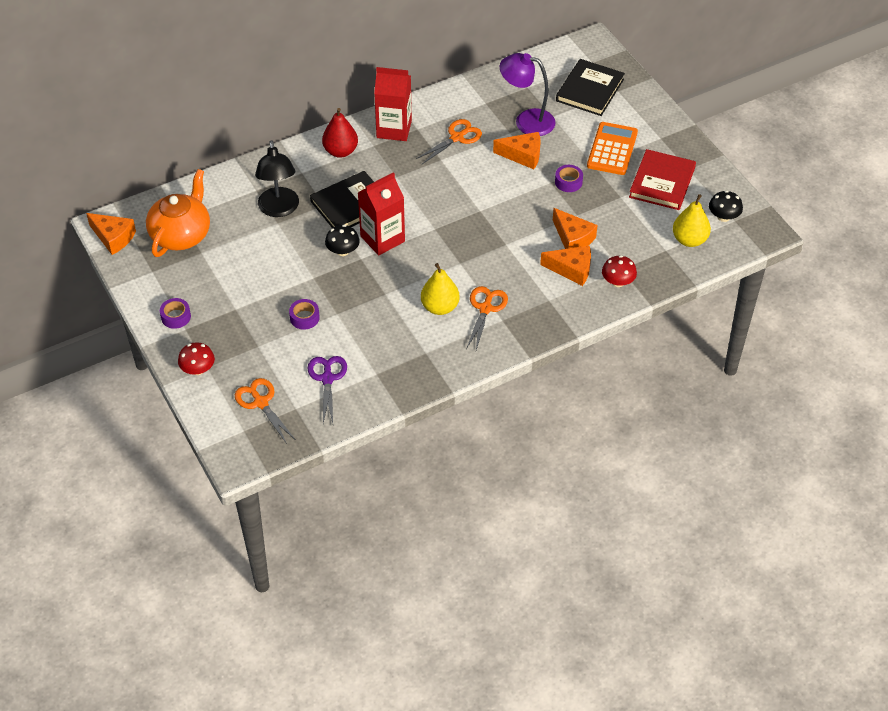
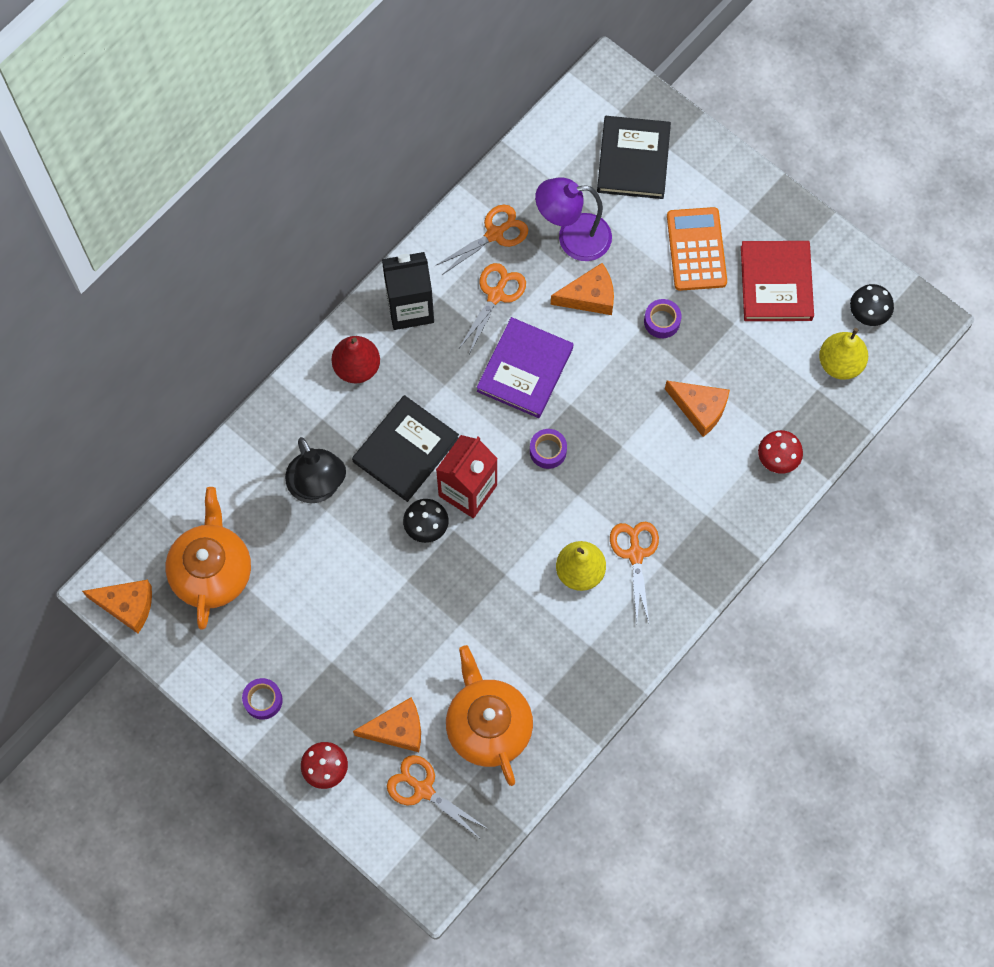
camera: 20 degrees left, 20 degrees up
(304, 318) = (422, 645): purple tape -> purple tape (548, 451)
(327, 378) = (488, 726): purple scissors -> orange teapot
(394, 129) = (410, 308): red carton -> black carton
(457, 183) = (525, 369): none -> purple book
(473, 105) = (495, 234): none -> orange scissors
(571, 269) = (716, 458): orange cheese -> orange cheese (397, 729)

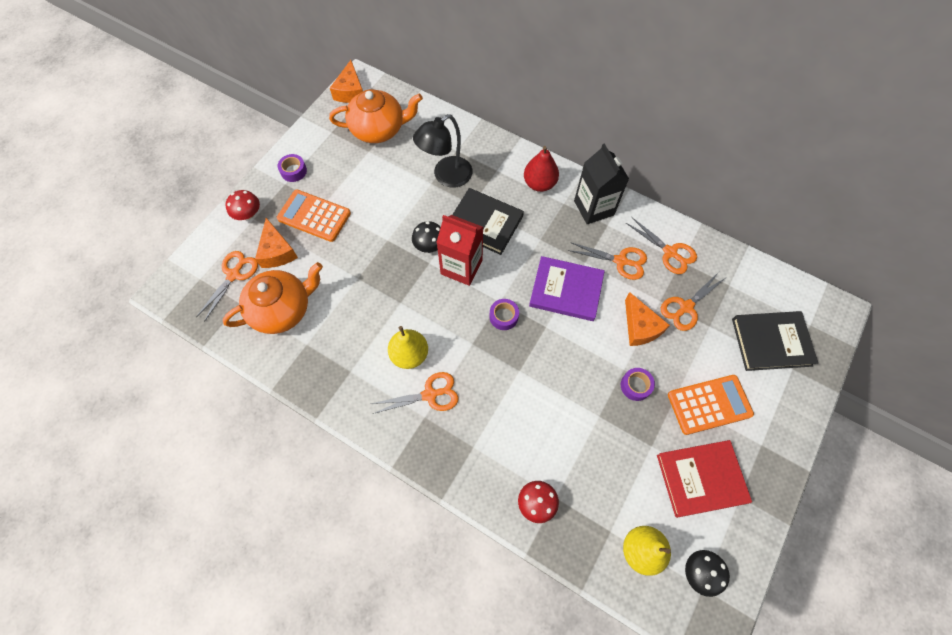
camera: 80 degrees right, 5 degrees down
(348, 675) = (314, 216): none -> orange calculator
(573, 238) = (686, 307): purple lamp -> orange scissors
(700, 409) = (566, 428): orange cheese -> none

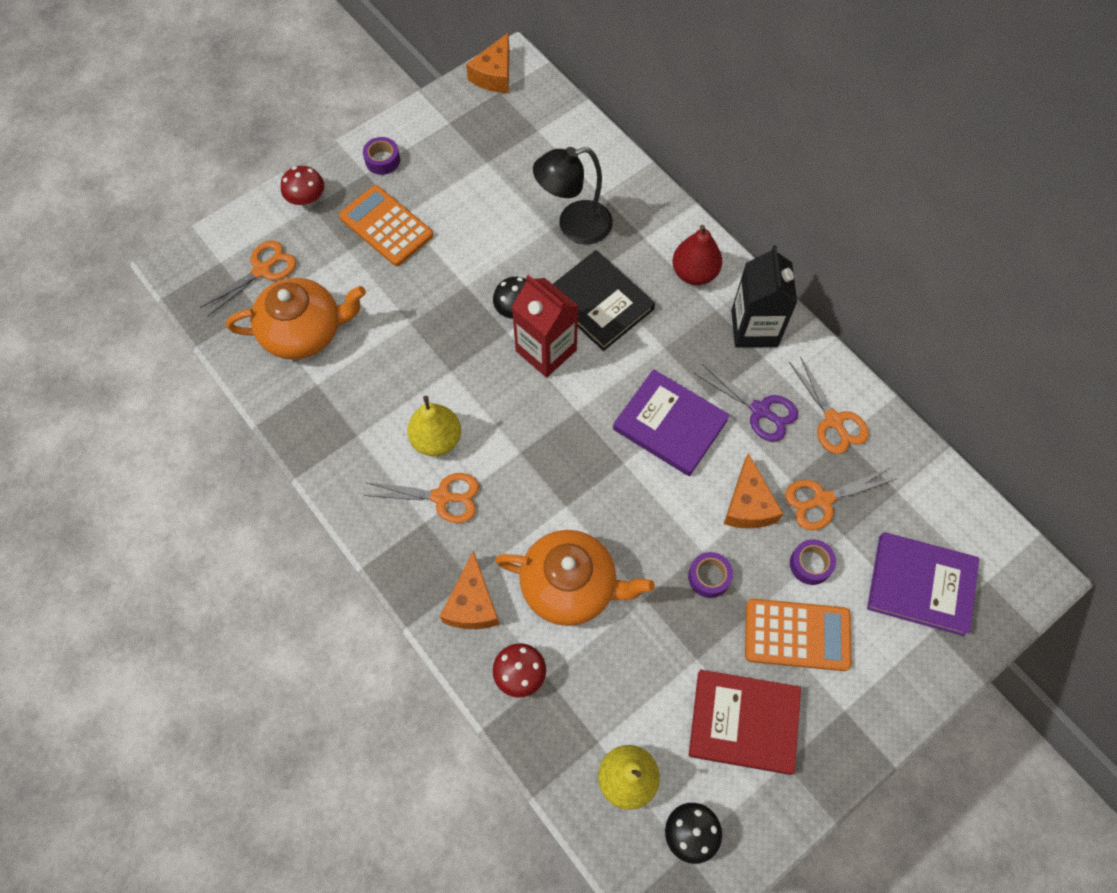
camera: 20 degrees right, 0 degrees up
(277, 251) = (324, 257): orange cheese -> orange cheese (472, 603)
(378, 129) = (511, 136): orange teapot -> orange teapot (570, 586)
(503, 316) = (574, 431): purple tape -> purple tape (810, 564)
(620, 261) = (760, 410): orange scissors -> purple scissors
(771, 342) = (920, 585): black book -> purple book

